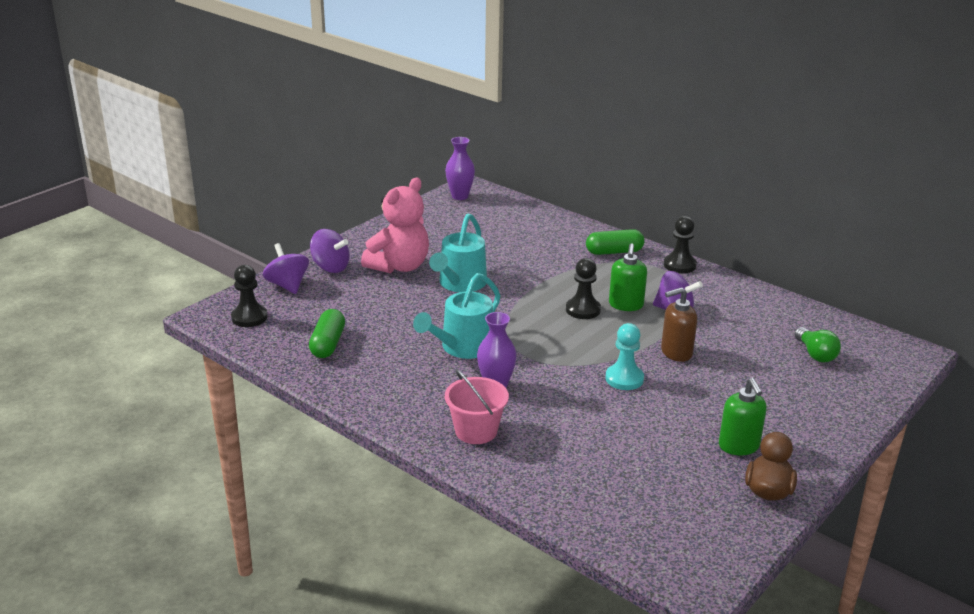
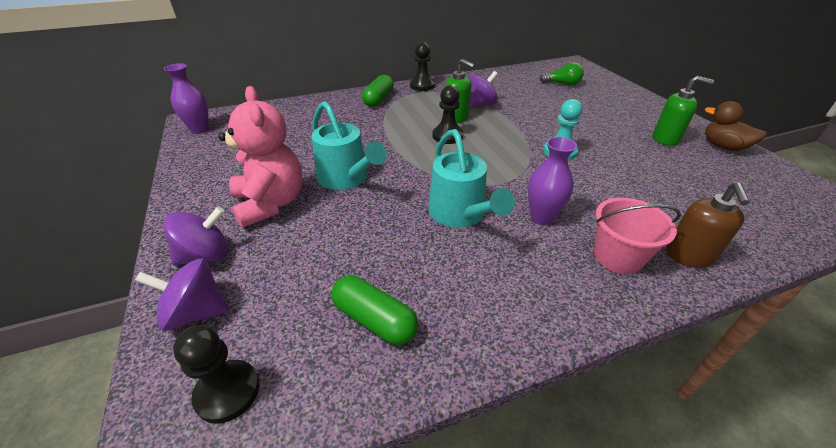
camera: 60 degrees left, 10 degrees up
(676, 352) = (534, 122): brown soap dispenser -> brown soap dispenser (689, 256)

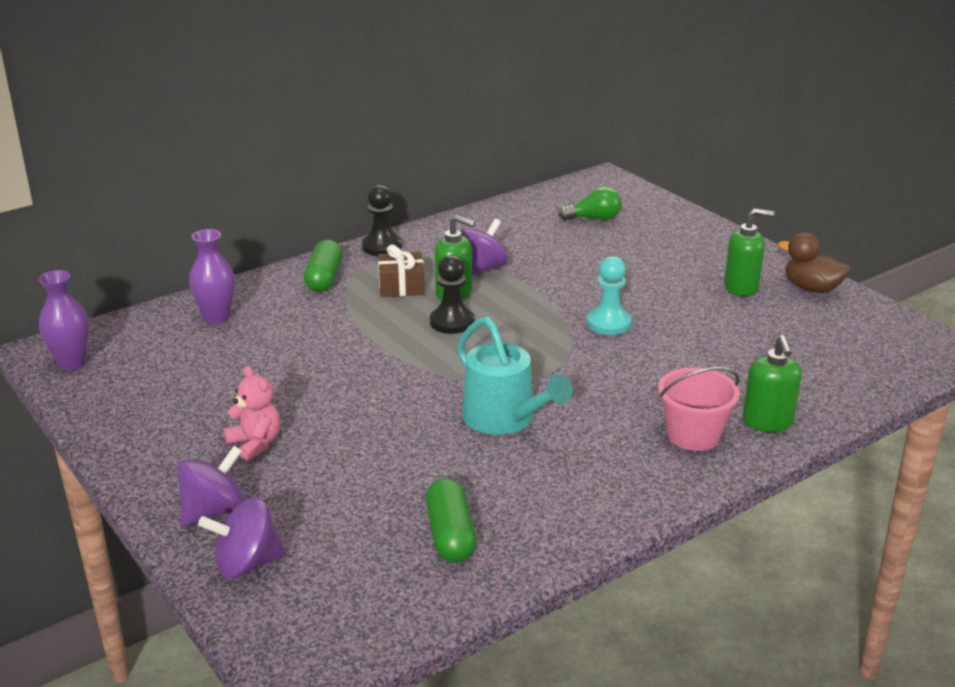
camera: 15 degrees left, 10 degrees down
(227, 392) = (332, 615): black pawn -> none
(270, 203) = (255, 444): pink teddy bear -> pink teddy bear, size x0.55
(346, 178) = (339, 399): turquoise watering can -> none
(375, 319) = (450, 535): green capsule -> green capsule turned 60 degrees clockwise
(424, 109) = (401, 286): none -> brown gift
(542, 217) = (602, 407): purple vase -> purple vase (216, 317)
(689, 256) = (768, 422): brown soap dispenser -> green soap dispenser

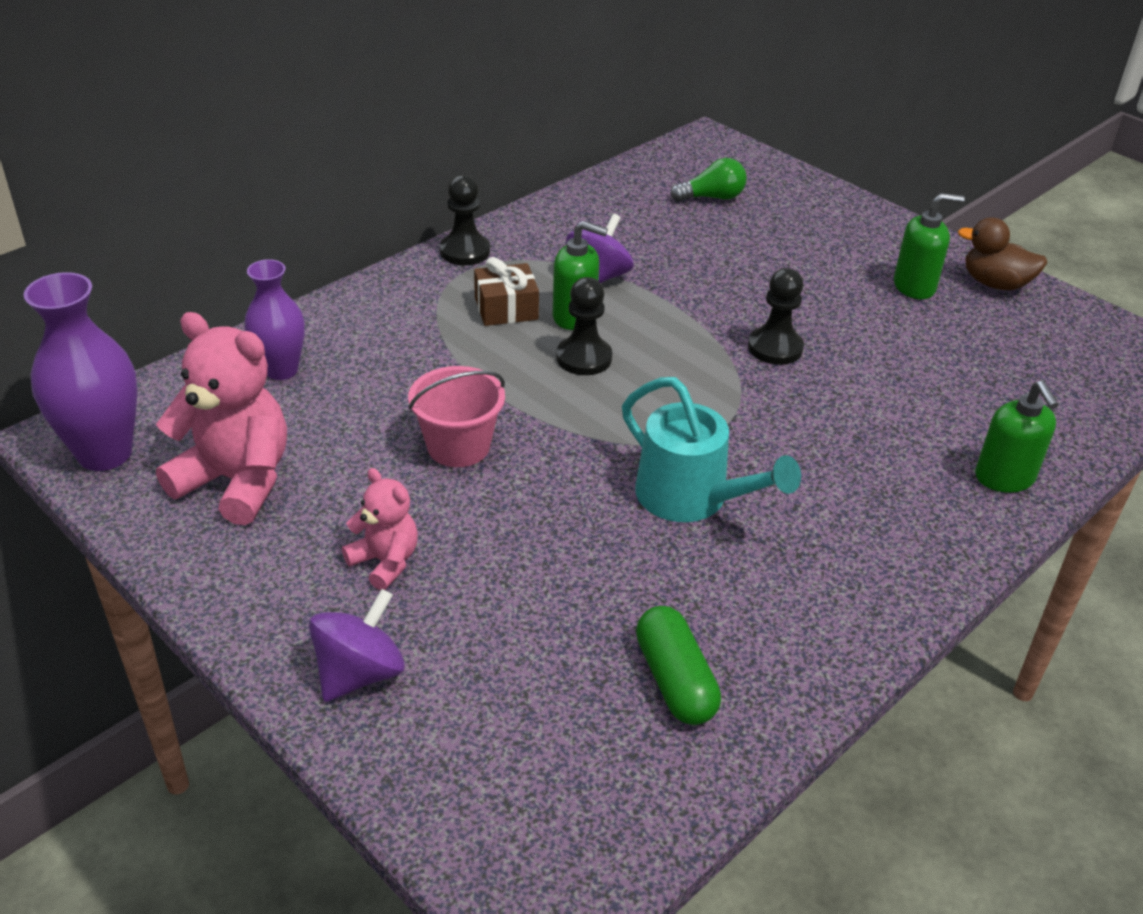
camera: 10 degrees left, 10 degrees up
(72, 363) = (105, 453): purple vase -> purple vase, size x1.51
(161, 386) = (236, 481): none -> pink teddy bear
(247, 564) = (425, 752): purple spinning top -> none
(324, 278) = (405, 302): green capsule -> none
(608, 323) = (775, 348): turquoise pawn -> black pawn
(693, 435) = (924, 503): pink bucket -> pink bucket (458, 446)

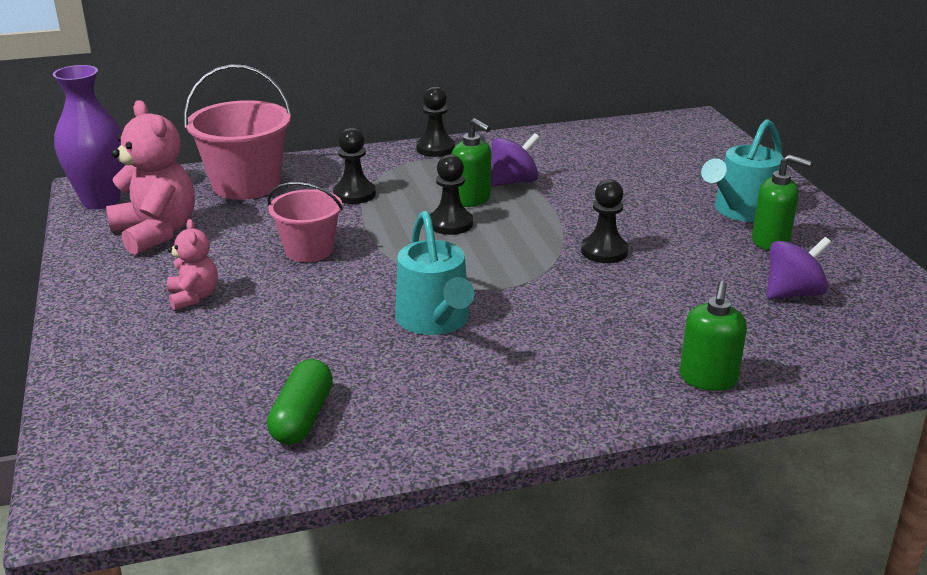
camera: 30 degrees right, 10 degrees down
(281, 370) = (246, 184): purple vase -> pink bucket
(359, 673) = (113, 348): purple spinning top -> purple spinning top (793, 293)
(433, 347) = (354, 194): none -> black pawn
(506, 308) = (427, 185): brown gift -> none
(712, 197) = (658, 153): green light bulb -> none
(856, 255) = (741, 211): none -> turquoise watering can
(995, 284) = (850, 255): brown duck -> none

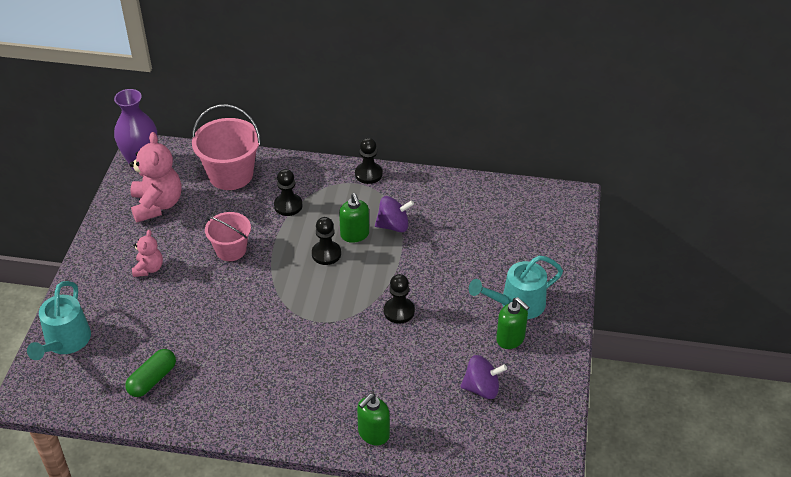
camera: 25 degrees right, 15 degrees up
(435, 321) = (261, 334): turquoise watering can -> turquoise watering can (65, 342)

